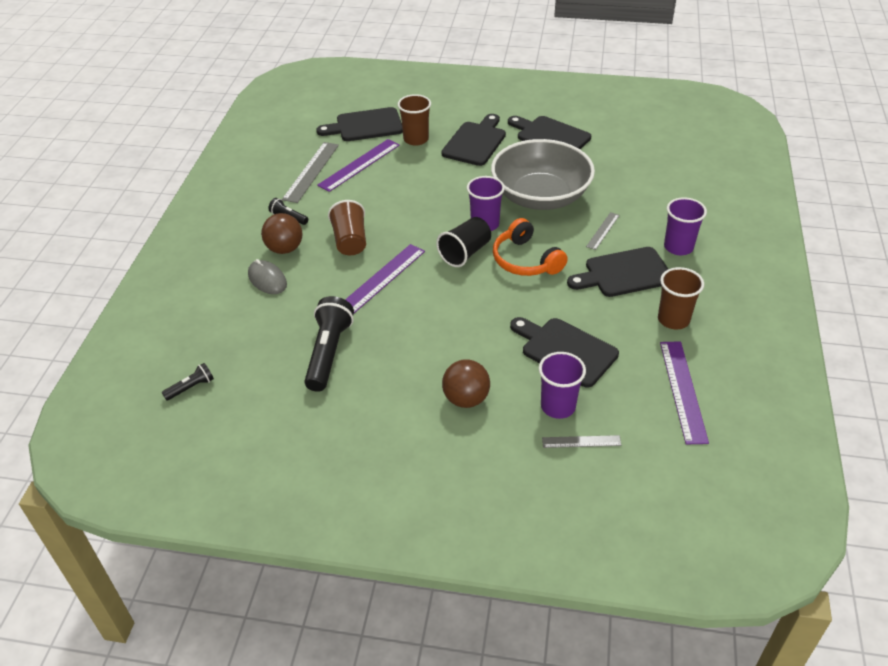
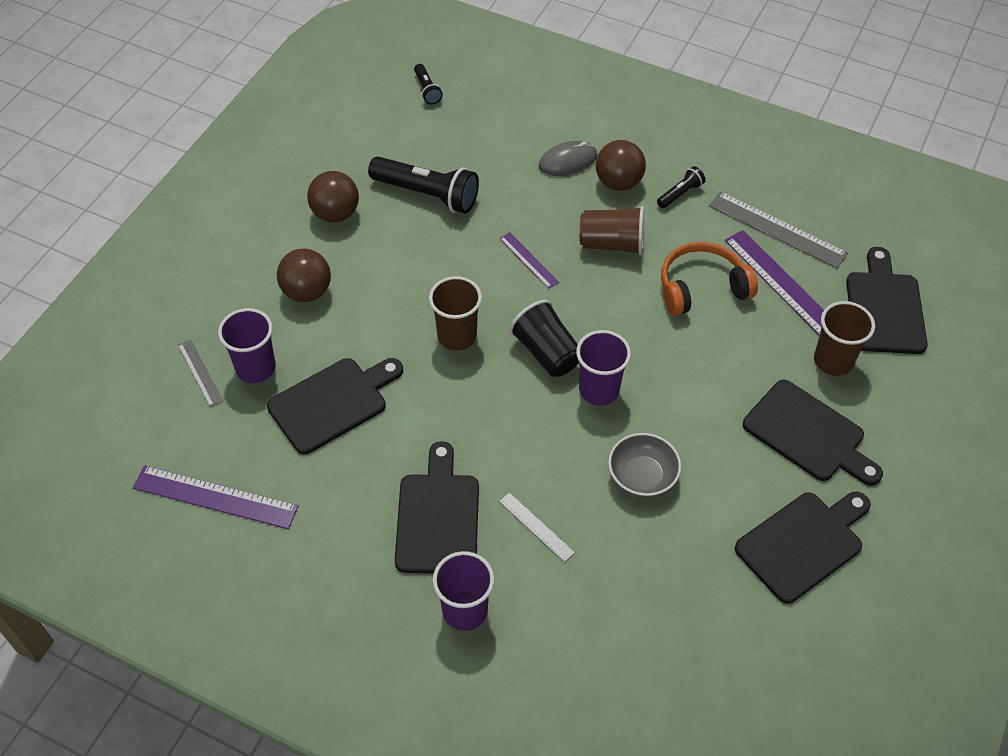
camera: 105 degrees right, 10 degrees up
(370, 407) = (335, 214): none -> brown ball
(381, 279) = (528, 260): purple ruler -> purple ruler, size x0.56
(525, 260) = (507, 413): orange headphones -> orange headphones (702, 288)
(540, 196) = (642, 476): grey bowl -> grey bowl, size x0.46
(581, 442) = (200, 373): grey ruler -> grey ruler turned 45 degrees counterclockwise
(673, 319) = (329, 539): brown cup -> brown cup (457, 336)

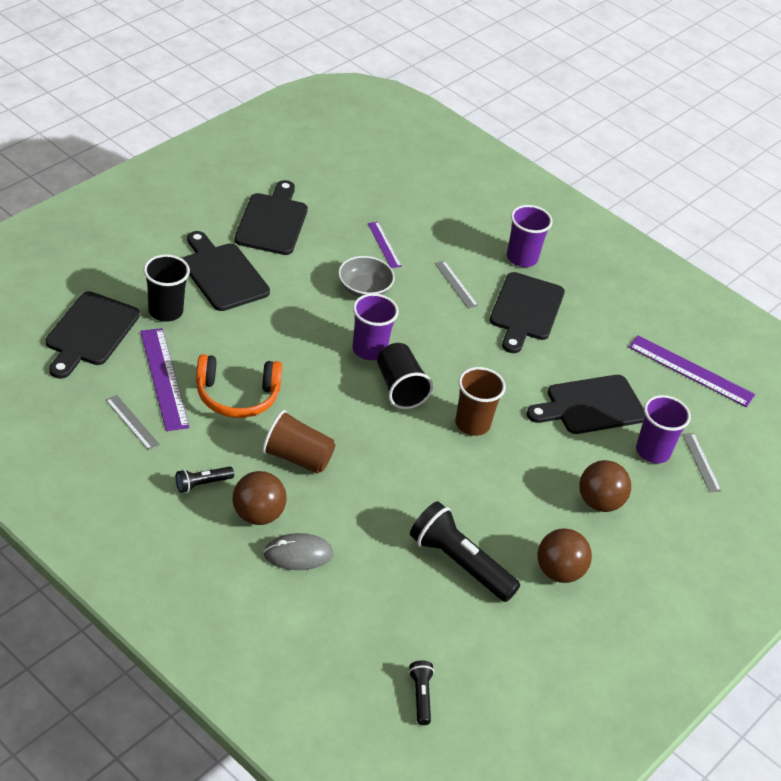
camera: 170 degrees left, 10 degrees down
(528, 260) = (383, 467): purple ruler -> purple ruler (384, 244)
(777, 229) = (132, 422): grey ruler -> grey ruler, size x0.56
(803, 543) = (272, 221): black cutting board -> black cutting board turned 120 degrees clockwise
(833, 361) = (165, 311): brown cup -> black cup

